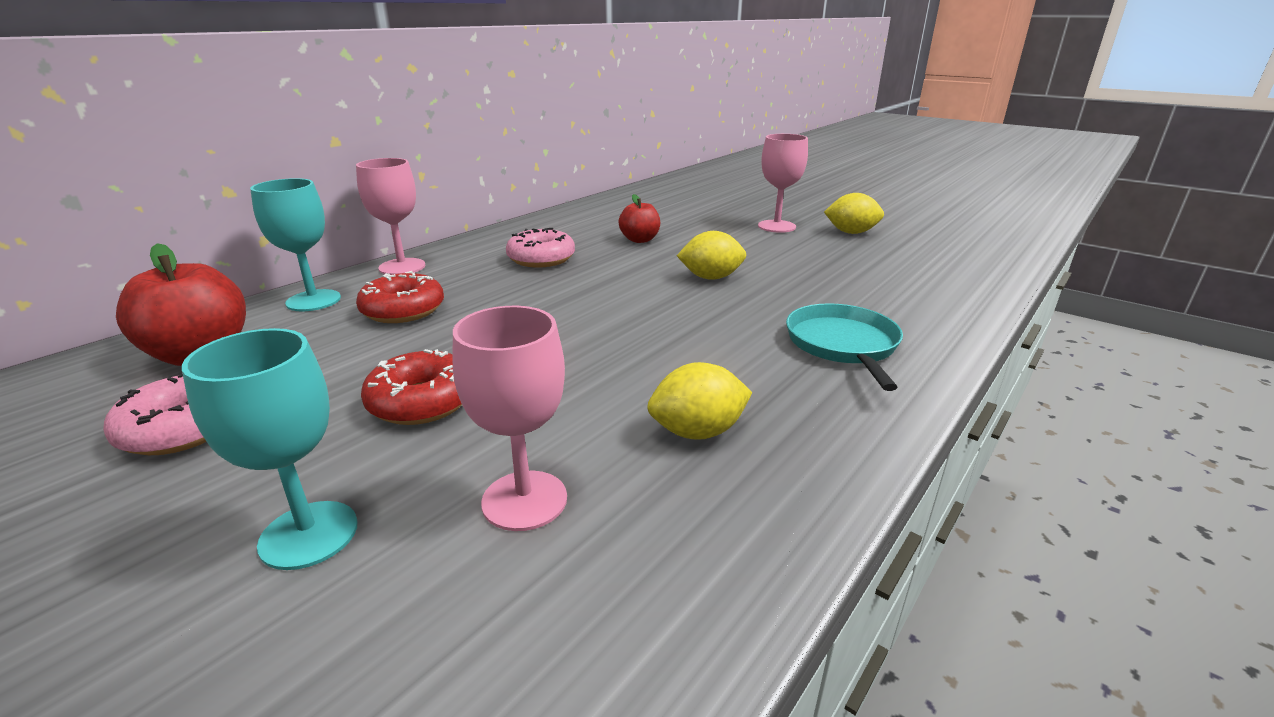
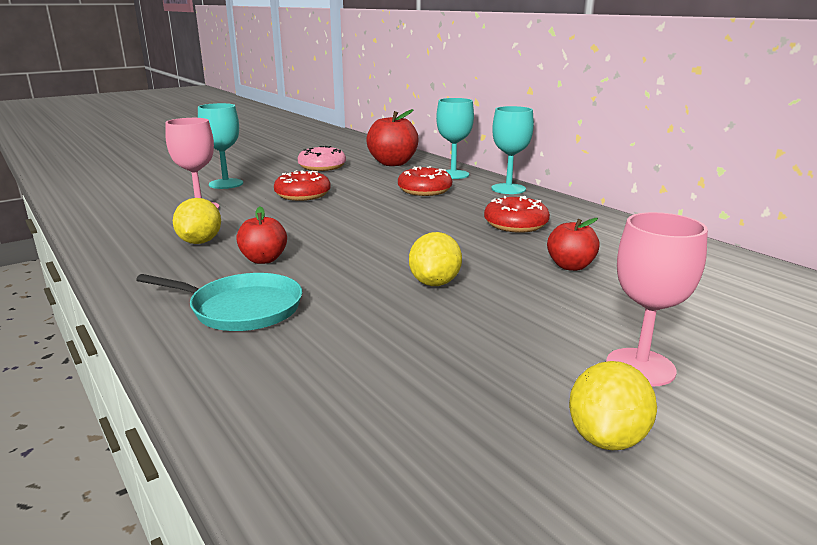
camera: 105 degrees right, 5 degrees down
(402, 267) = (508, 189): pink goblet -> turquoise goblet
(541, 259) = (515, 224): pink donut -> red donut
(722, 364) = (264, 259): none -> red apple

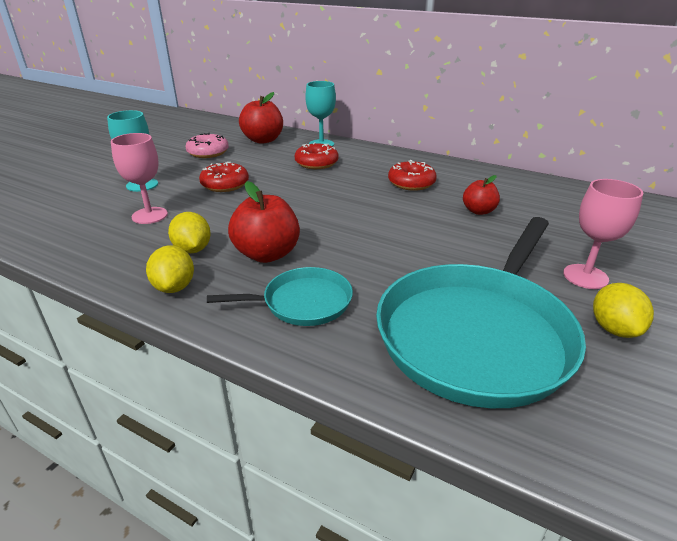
camera: 25 degrees left, 10 degrees up
(264, 259) = (267, 254): red apple -> red apple, size x1.67
(398, 389) = (477, 334): none -> turquoise pan
(435, 283) = (411, 245): yellow lemon -> yellow lemon (174, 287)
(508, 189) = (374, 151): turquoise goblet -> none

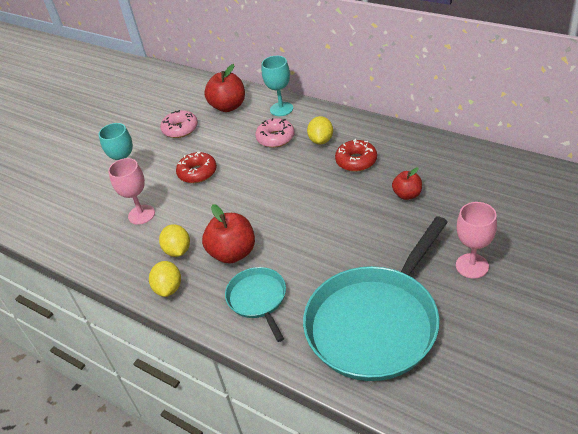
camera: 10 degrees right, 10 degrees up
(302, 302) = (258, 299): turquoise pan -> turquoise pan turned 105 degrees counterclockwise
(316, 163) = (275, 138): red donut -> pink donut
(614, 329) = (474, 315): yellow lemon -> yellow lemon (321, 140)

